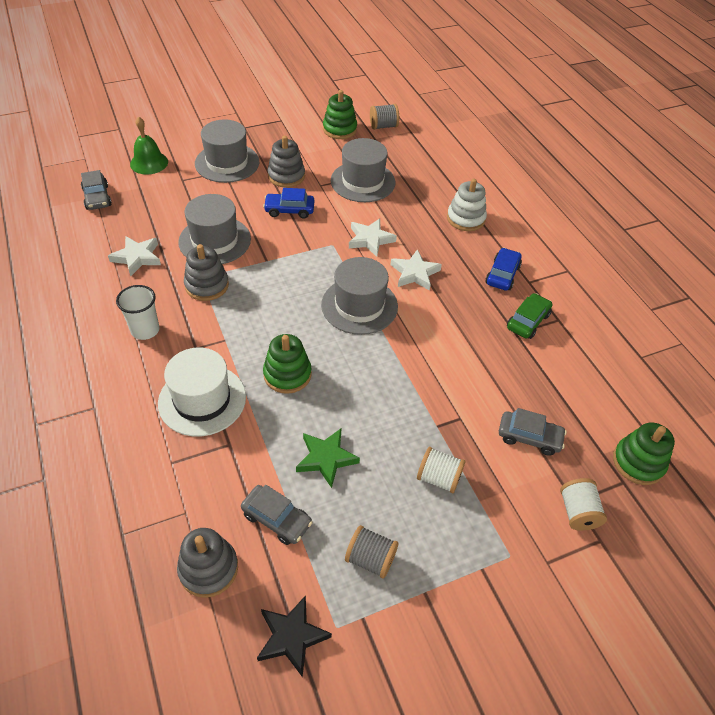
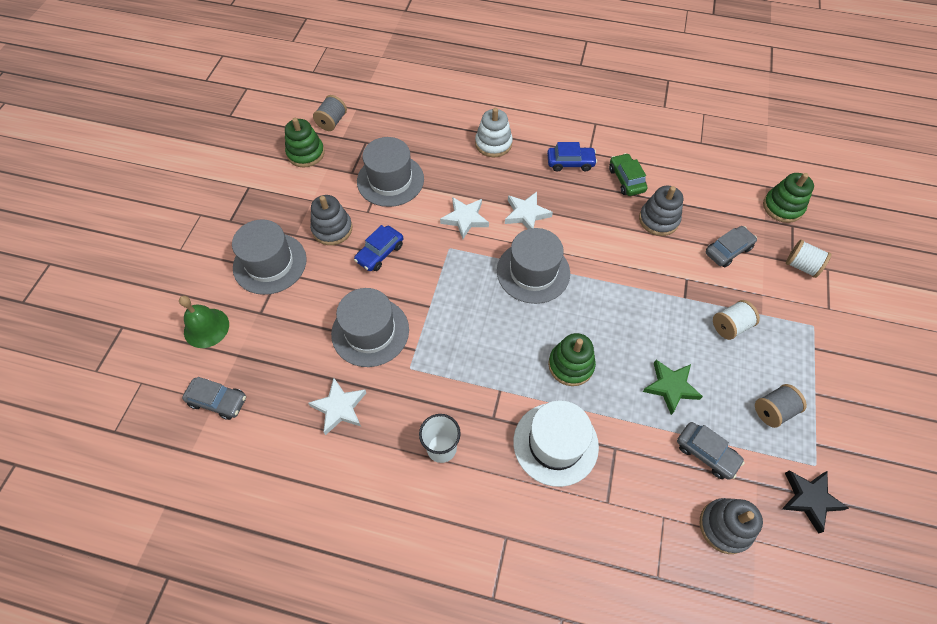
camera: 50 degrees left, 10 degrees up
(207, 285) = (423, 369): grey stacking toy -> grey stacking toy (658, 220)
(277, 519) = (706, 453): grey car -> grey car turned 60 degrees clockwise
(502, 275) = (570, 163): blue car -> blue car turned 120 degrees clockwise

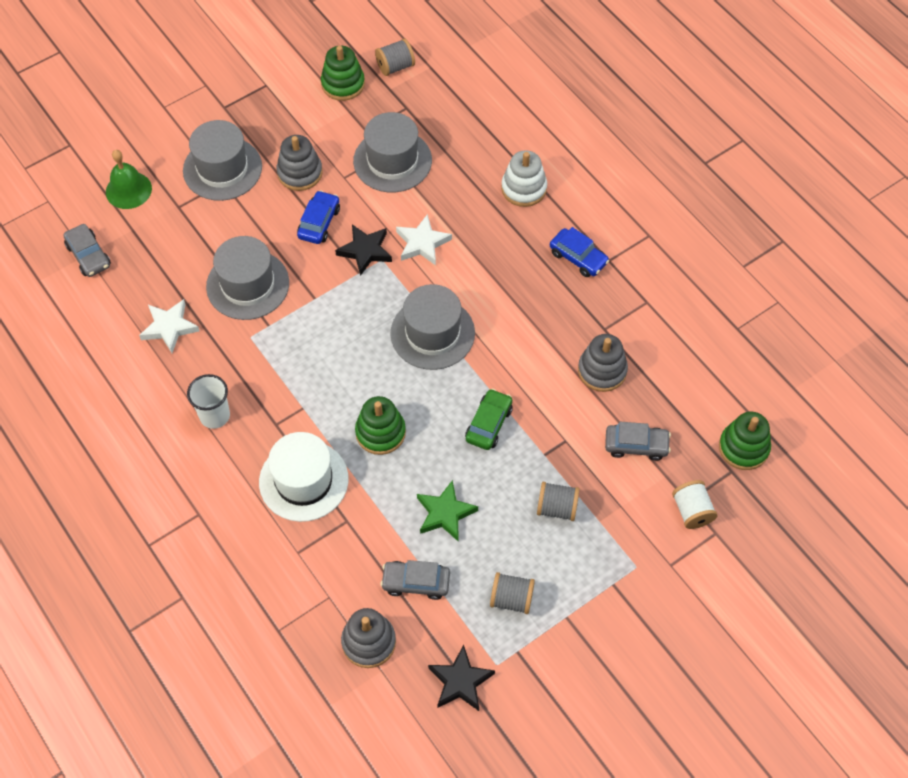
camera: 40 degrees right, 0 degrees up
(380, 253) = (319, 223): blue car -> blue car turned 120 degrees clockwise
(432, 250) = (365, 251): none -> black star
(526, 214) = (482, 277): white star -> none
(626, 180) = (615, 311): green car -> green car (488, 424)
(706, 453) = (416, 583): grey car -> grey car turned 105 degrees clockwise
(730, 326) = (557, 508): white spool -> grey spool

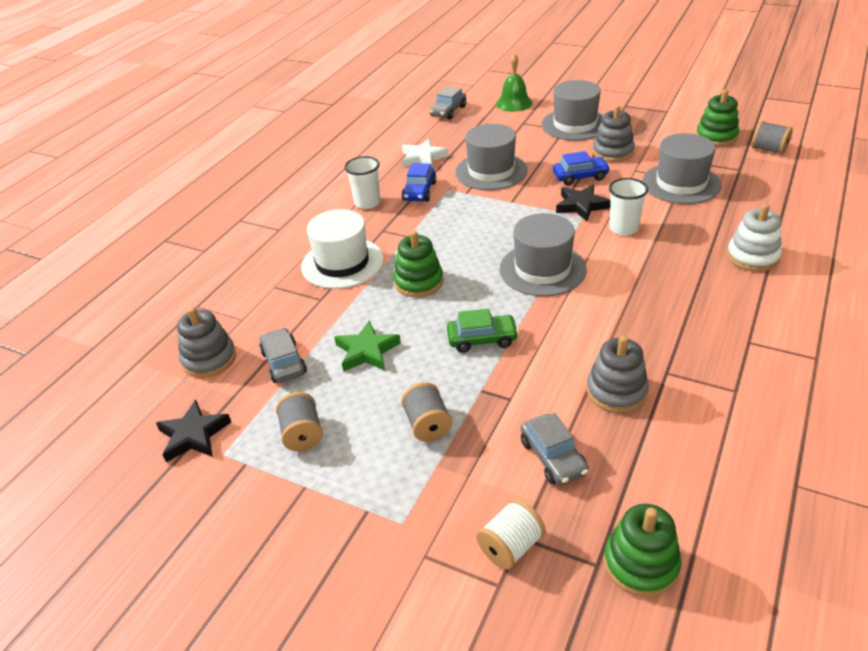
camera: 65 degrees right, 20 degrees down
(422, 243) = (623, 228): white star -> white cup
(578, 257) = (725, 320): blue car -> blue car (419, 191)

